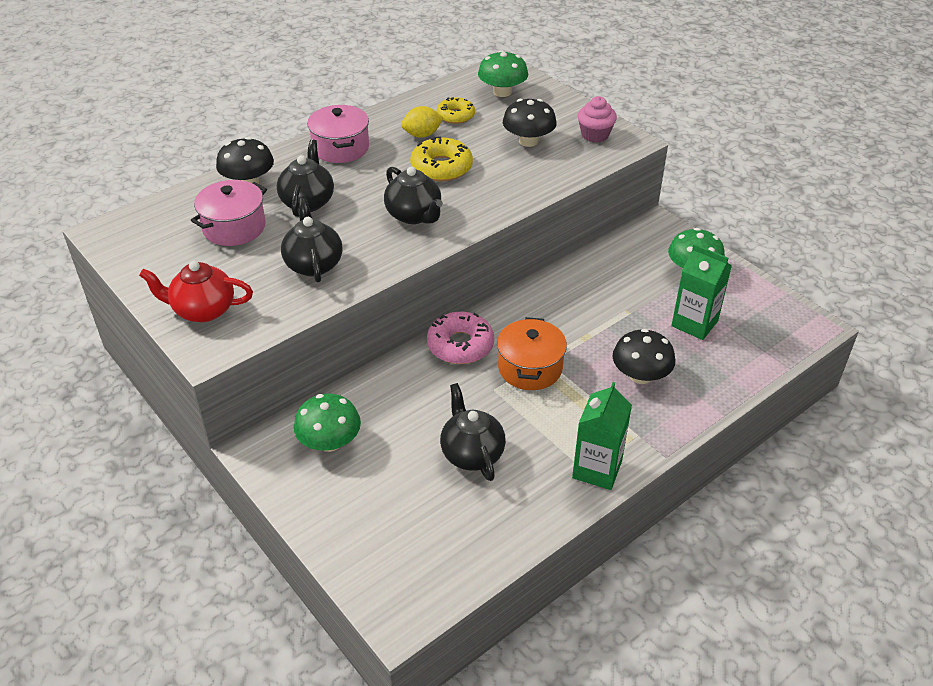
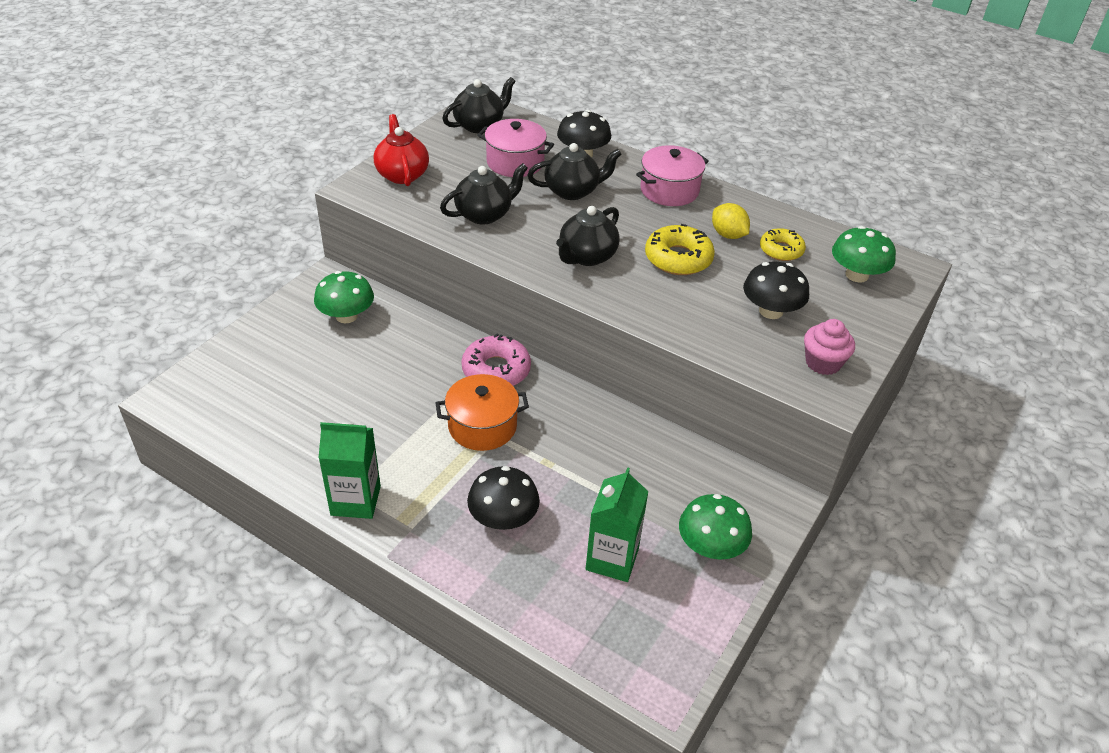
camera: 70 degrees right, 0 degrees up
(472, 453) = (355, 406): black teapot -> black teapot (479, 125)

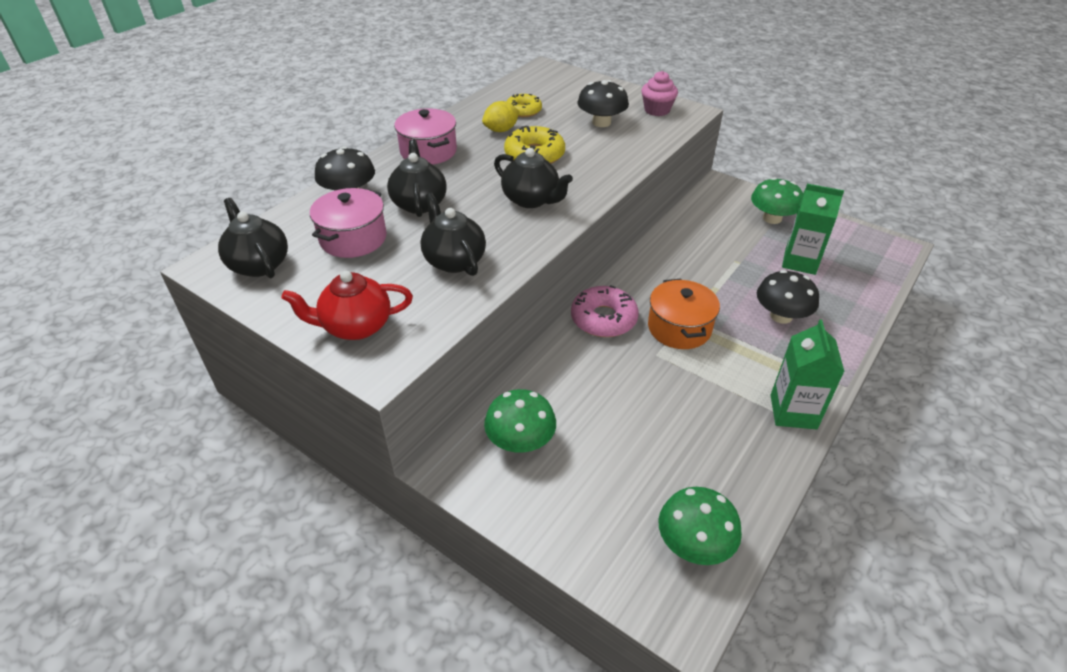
camera: 85 degrees left, 0 degrees up
(857, 275) = (555, 87): green mushroom -> green mushroom (694, 543)

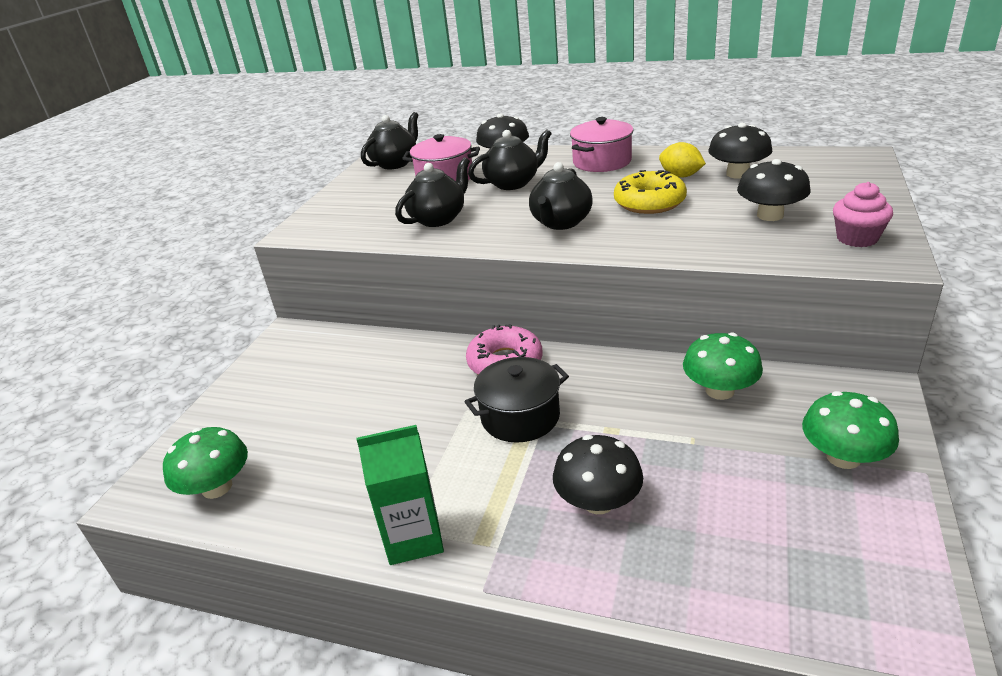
camera: 75 degrees right, 10 degrees down
(356, 326) = (338, 211): red teapot -> none
(520, 441) = (322, 360): green mushroom -> green mushroom (720, 390)
(523, 111) = (737, 174): yellow donut -> black mushroom
(679, 328) = (520, 416): orange pot -> black pot
(800, 262) = (748, 505): green carton -> none

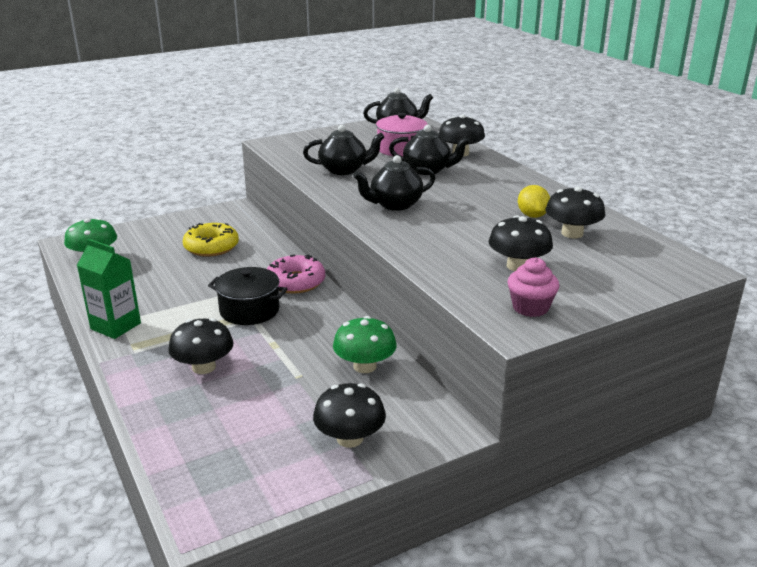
camera: 40 degrees right, 5 degrees down
(602, 162) = (510, 183): pink pot -> none
(649, 202) = (470, 220): yellow donut -> yellow donut (211, 247)
(843, 457) = (350, 438): green mushroom -> black mushroom

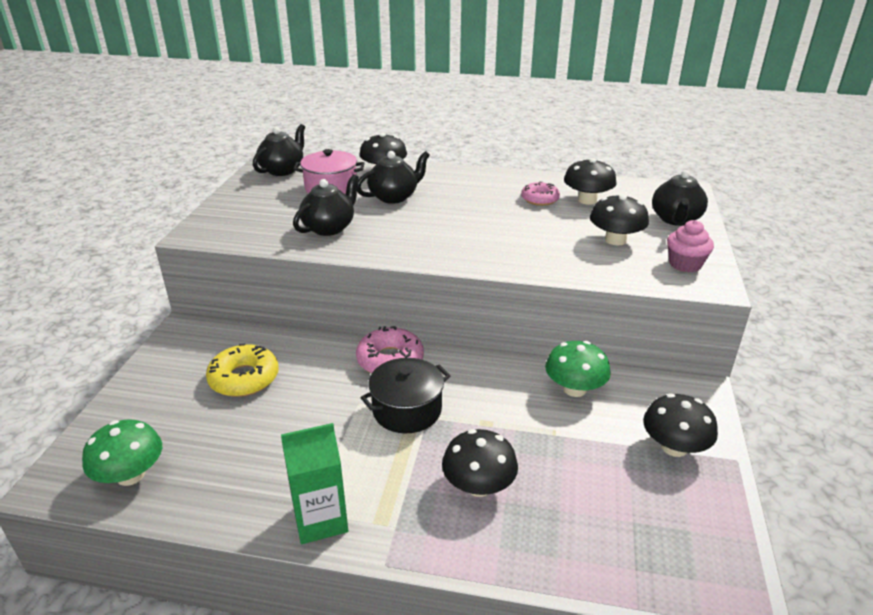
camera: 50 degrees left, 5 degrees up
(395, 205) = (440, 237): black teapot -> black teapot (675, 219)
(532, 216) = (539, 199): yellow lemon -> pink donut

